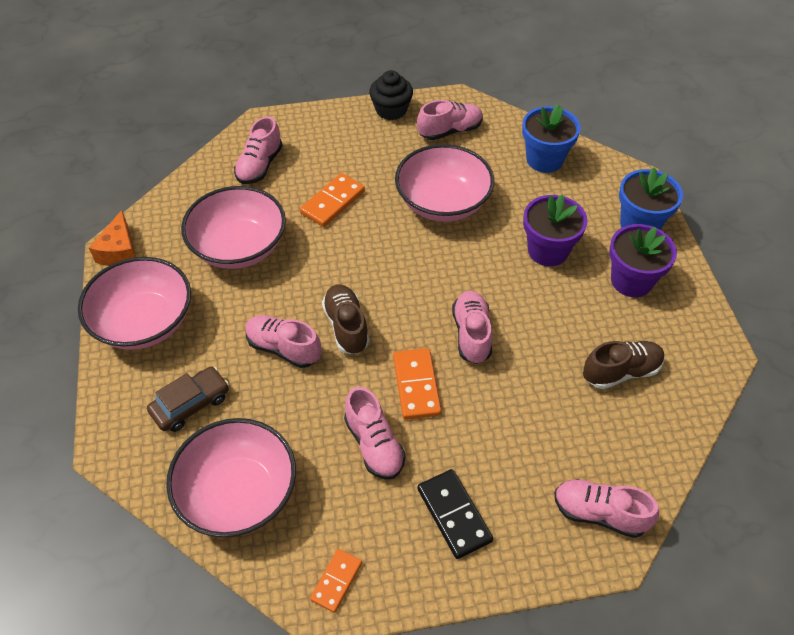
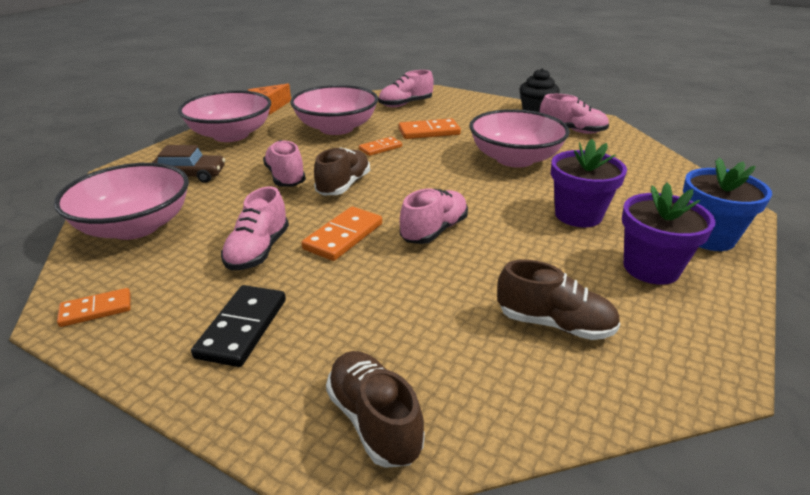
camera: 40 degrees right, 20 degrees down
(317, 254) = (380, 148): none -> orange domino
(544, 159) = (644, 168): blue flower pot -> none
(599, 513) = (374, 420): pink shoe -> brown shoe

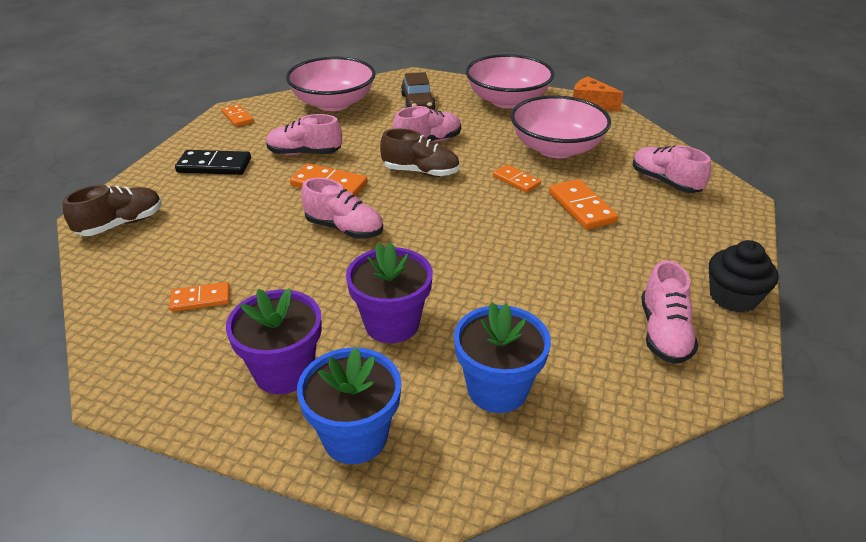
camera: 80 degrees right, 5 degrees up
(514, 159) = (530, 276): pink bowl -> none
(554, 324) = (200, 299): brown shoe -> orange domino
(639, 183) = (497, 389): none -> blue flower pot

